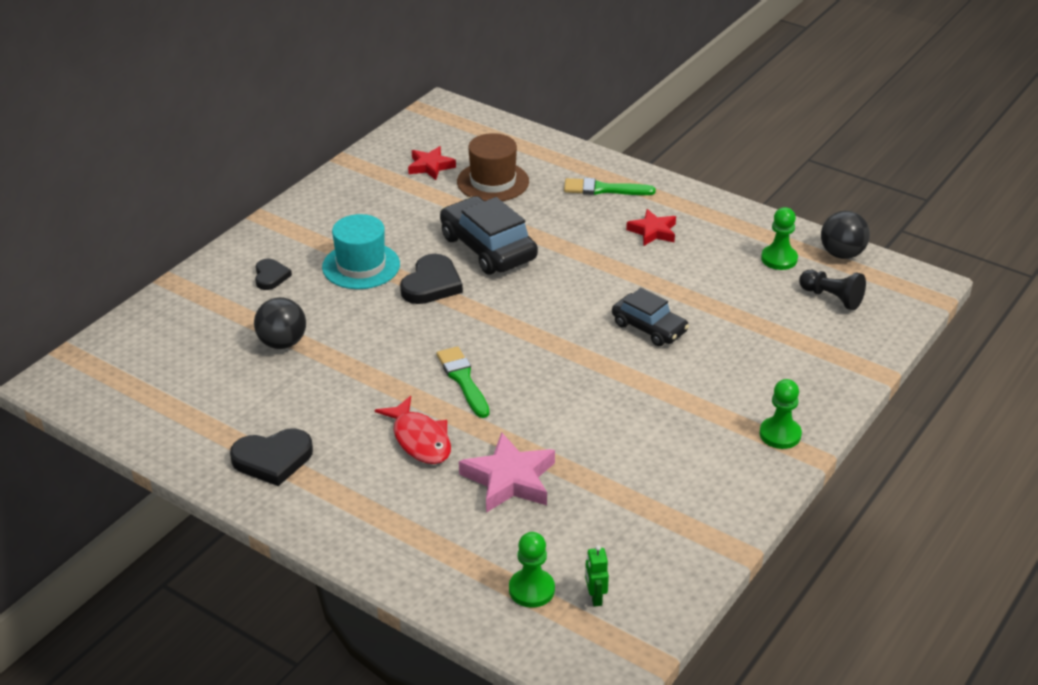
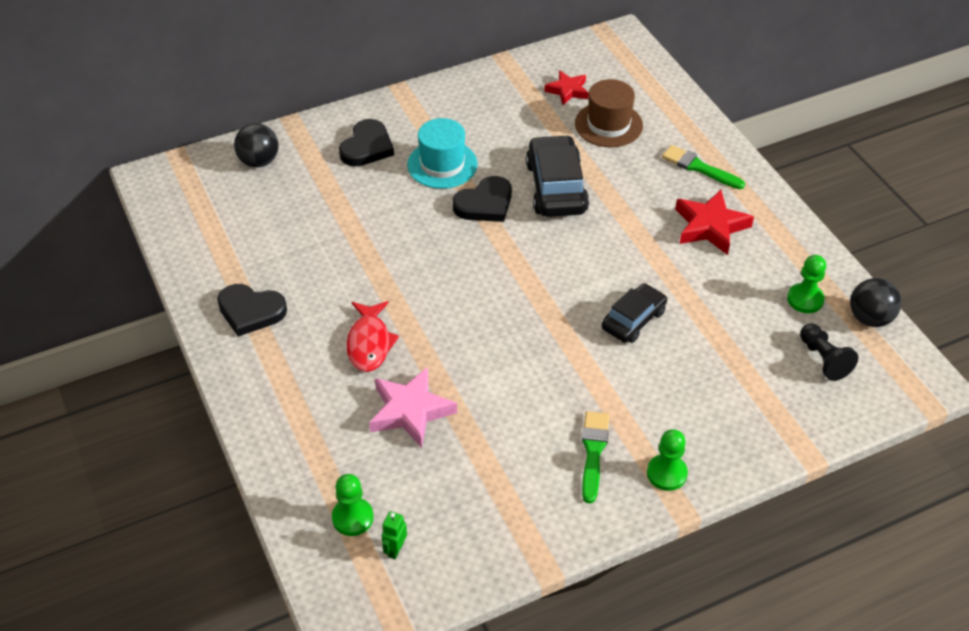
camera: 30 degrees right, 10 degrees up
(270, 276) = (367, 147): black heart -> black heart, size x1.63
(282, 343) = (332, 211): black ball -> black ball (259, 161)
(463, 380) = (443, 304): green brush -> green brush (593, 452)
(649, 328) = (633, 320): black car -> black car turned 120 degrees counterclockwise
(653, 231) = (710, 226): red star -> red star, size x1.57

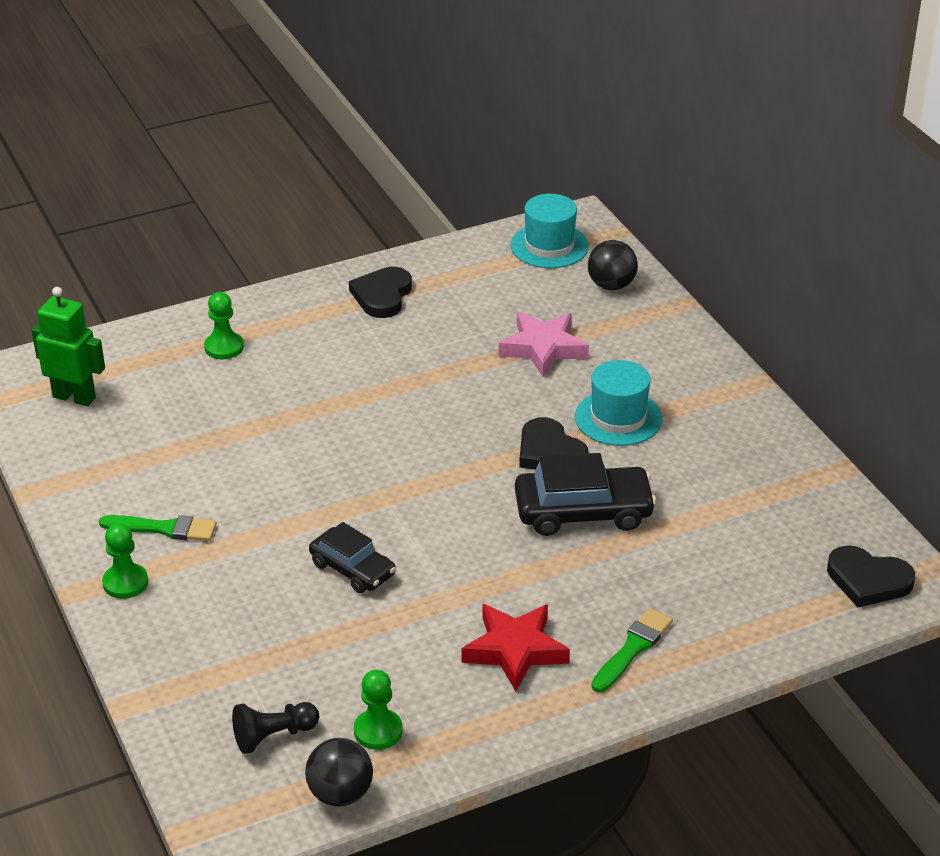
camera: 90 degrees right, 10 degrees down
(190, 197) = (549, 246): none -> turquoise hat
(352, 518) = (116, 371): green pawn -> green pawn (224, 347)
(367, 147) = (644, 360): black heart -> black heart (868, 580)
(369, 343) = (332, 373): red fish -> none
(395, 550) = (74, 397): green robot -> green robot, size x2.07
(410, 411) = (238, 402): pink star -> pink star (543, 348)
(568, 91) = (781, 527): red star -> none
(608, 124) = (714, 564): brown hat -> none

